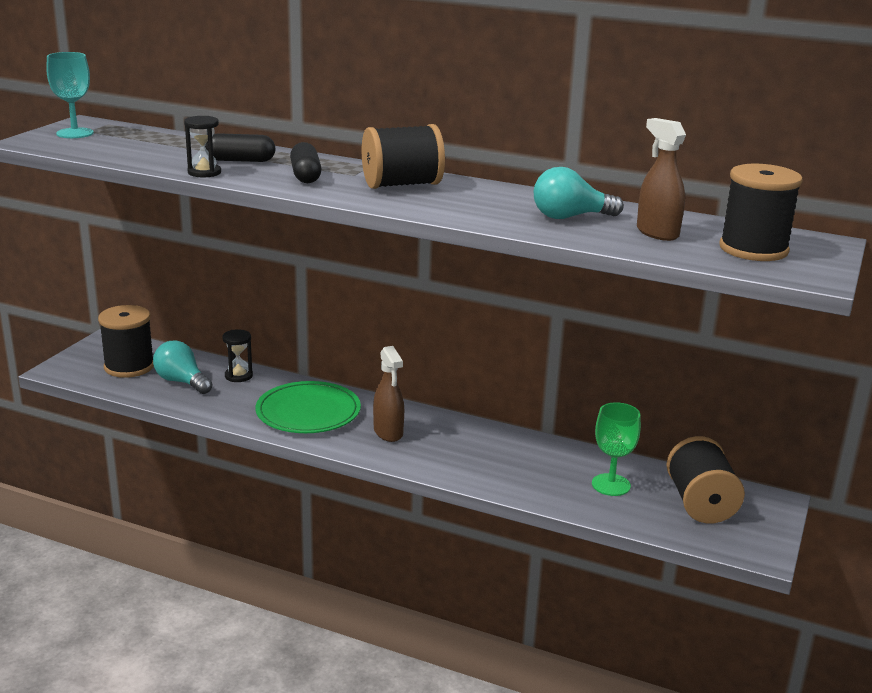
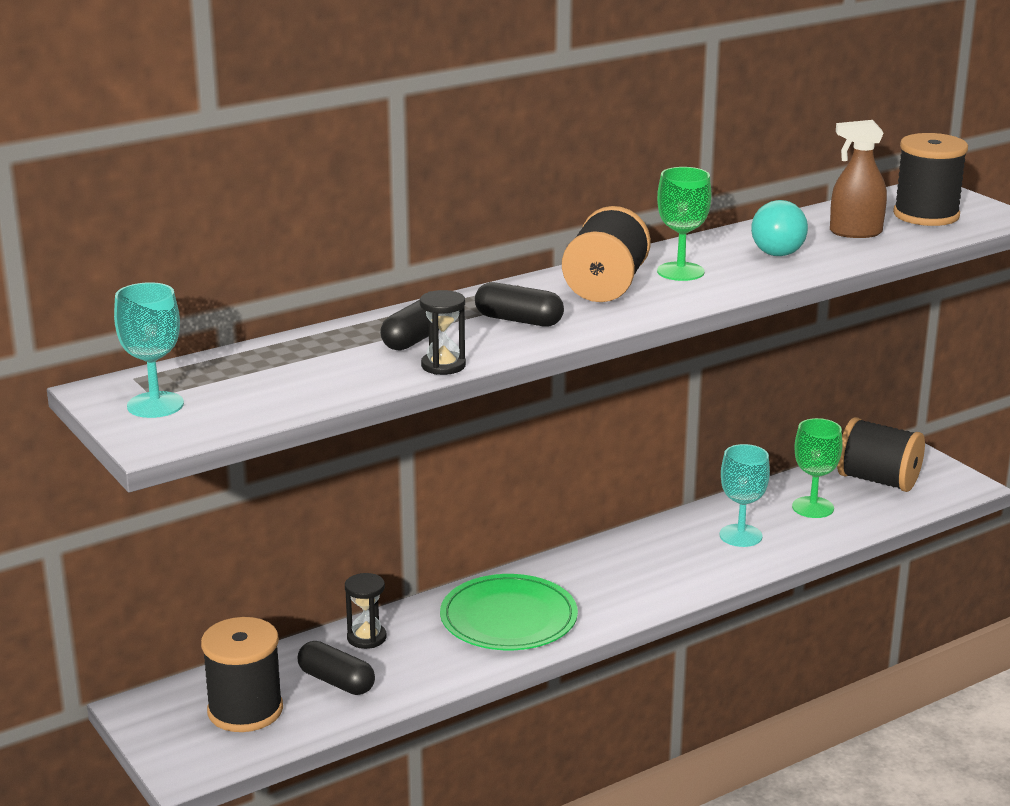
camera: 55 degrees left, 0 degrees up
(182, 382) = (336, 681): turquoise light bulb -> black capsule
(388, 432) = (604, 585): brown spray bottle -> none
(467, 198) = (680, 272): none -> green goblet
(524, 465) = (740, 536): none -> turquoise goblet

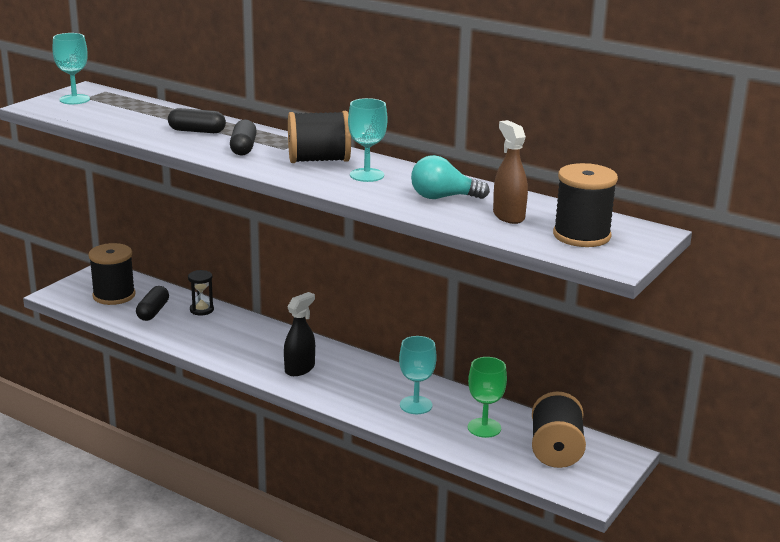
camera: 65 degrees right, 0 degrees up
(443, 365) = (162, 141): black hourglass -> none
(508, 618) = (249, 345): green plate -> none
(601, 593) = (300, 369): none -> black spray bottle
(680, 272) = (367, 175): green goblet -> turquoise goblet

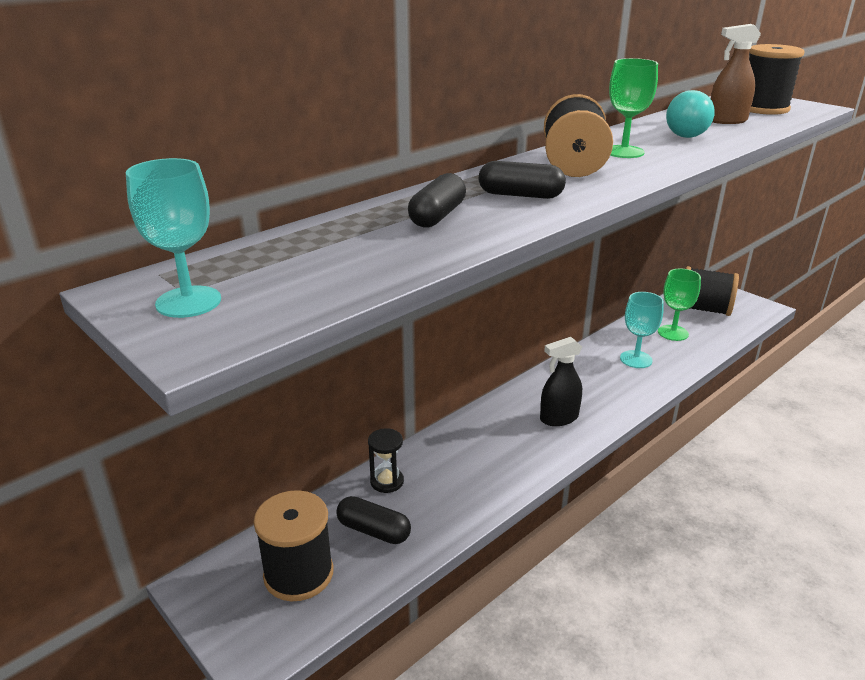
camera: 75 degrees left, 5 degrees up
(300, 369) = (559, 418): black spray bottle -> black spray bottle turned 75 degrees counterclockwise
(367, 175) = (624, 152): turquoise goblet -> green goblet

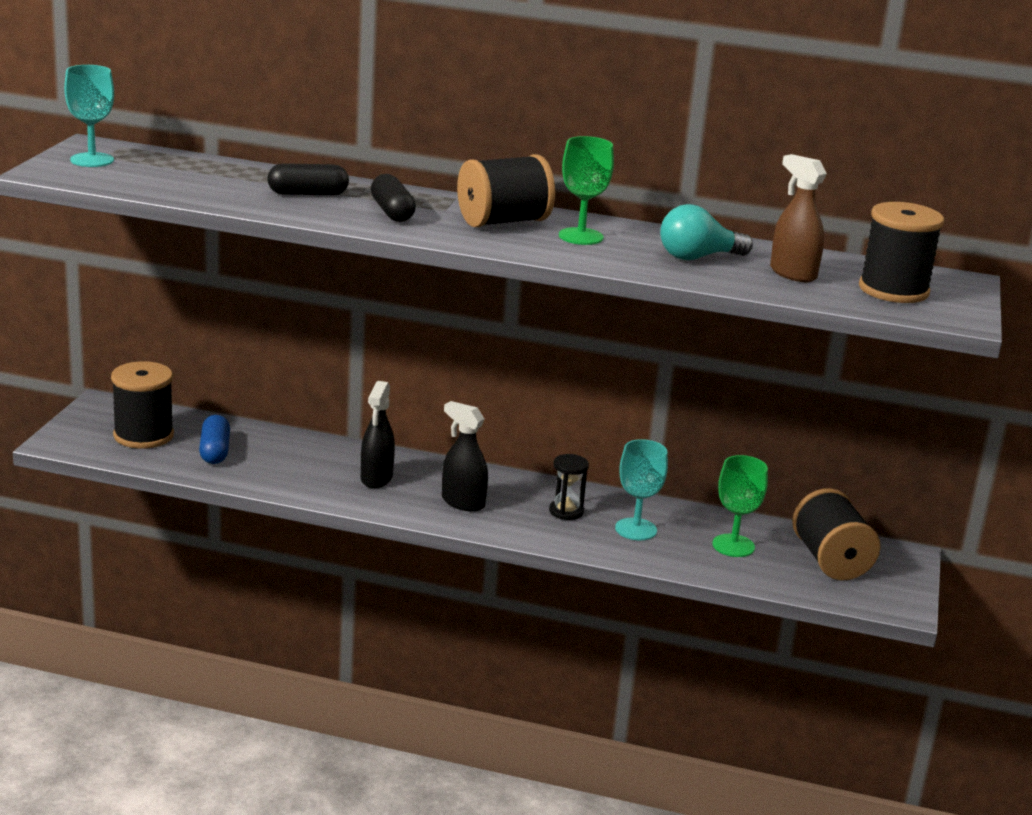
camera: 55 degrees right, 5 degrees down
(373, 530) = (215, 451): black capsule -> blue capsule
(387, 481) = (279, 442): black hourglass -> black hourglass (566, 511)
(492, 448) = (376, 478): none -> black spray bottle

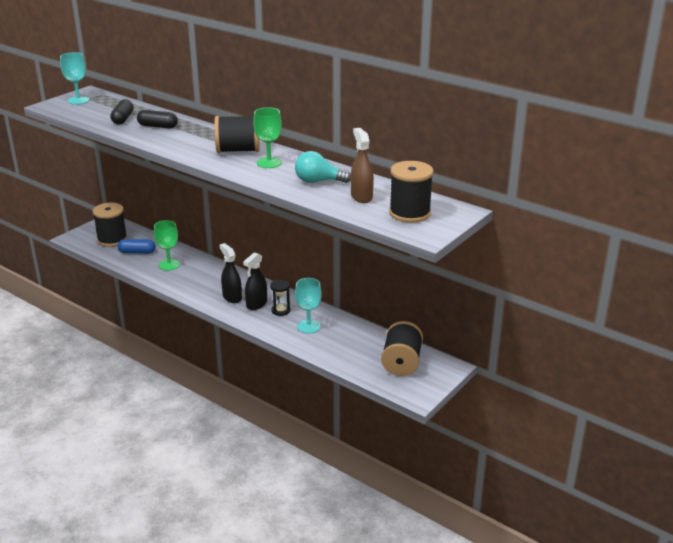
camera: 25 degrees right, 5 degrees up
(215, 451) = (137, 252): blue capsule -> blue capsule turned 75 degrees clockwise
(376, 478) = (201, 278): black spray bottle -> black spray bottle (256, 304)
(392, 212) = (187, 140): black capsule -> black capsule (123, 119)
(733, 546) = (354, 344): green goblet -> green goblet (169, 265)

